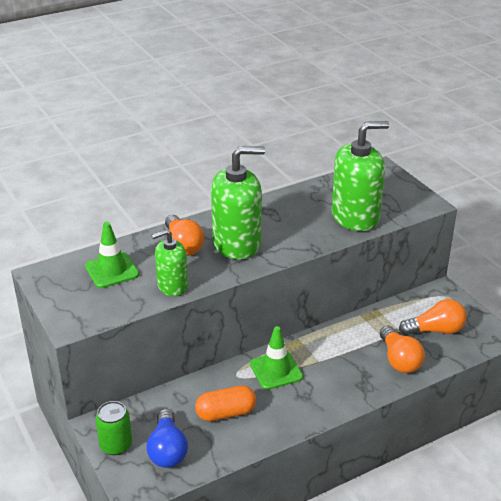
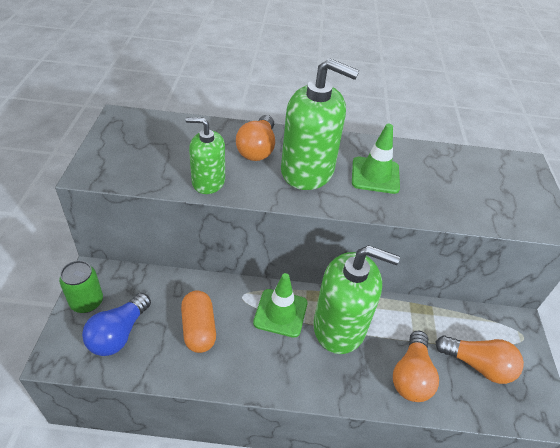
camera: 30 degrees right, 10 degrees up
(112, 270) = (175, 142): green traffic cone -> green traffic cone (375, 175)
(226, 413) = (199, 329): orange capsule -> orange capsule turned 60 degrees clockwise
(355, 217) = (453, 201): green soap dispenser -> green soap dispenser (339, 326)

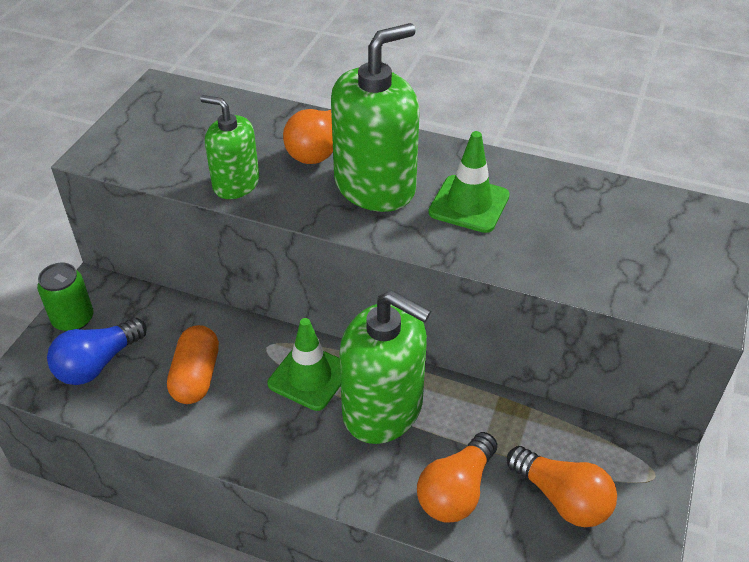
camera: 20 degrees right, 0 degrees up
(307, 171) = (375, 186): green soap dispenser -> green soap dispenser turned 75 degrees counterclockwise

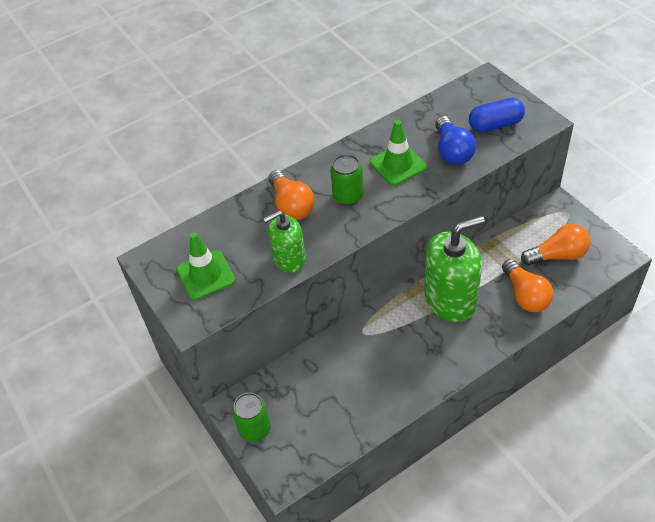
camera: 50 degrees left, 5 degrees up
(98, 364) = (307, 429): blue light bulb -> blue light bulb (452, 151)
(196, 376) = (359, 379): orange capsule -> none
(309, 376) = (402, 322): green traffic cone -> green traffic cone (205, 275)
(375, 186) = (348, 196): green soap dispenser -> green can
(640, 264) = (495, 125): none -> blue capsule

